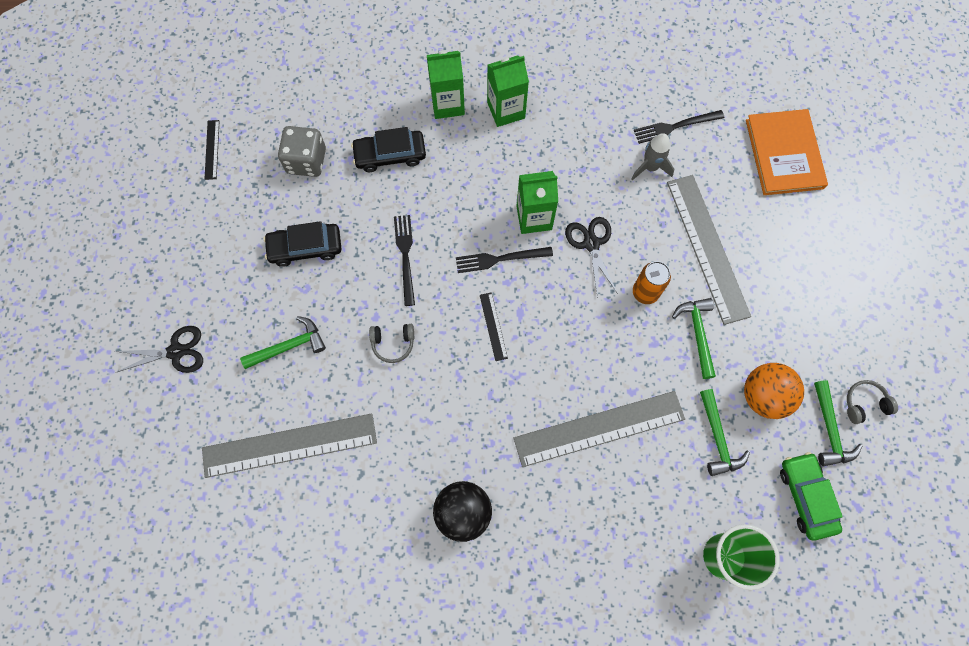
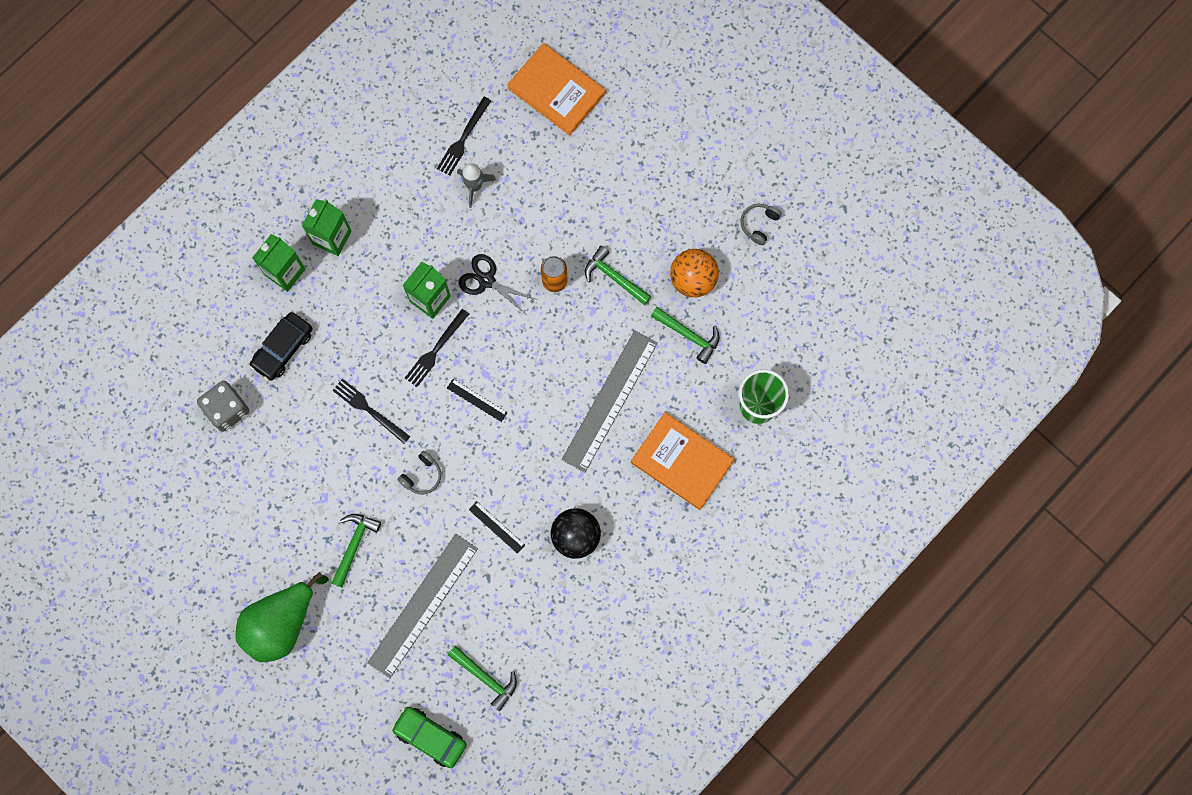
camera: 45 degrees left, 5 degrees up
(176, 352) = (281, 623): black scissors -> green pear
(212, 149) = (148, 467): black ruler -> black ruler (497, 527)
(305, 247) = (293, 470): black car -> none
(612, 539) = (682, 461): none -> orange book
(707, 248) = (566, 210): grey ruler -> none
(806, 497) = (774, 320): green car -> green car (430, 737)
(829, 429) = (752, 262): green hammer -> green hammer (485, 677)

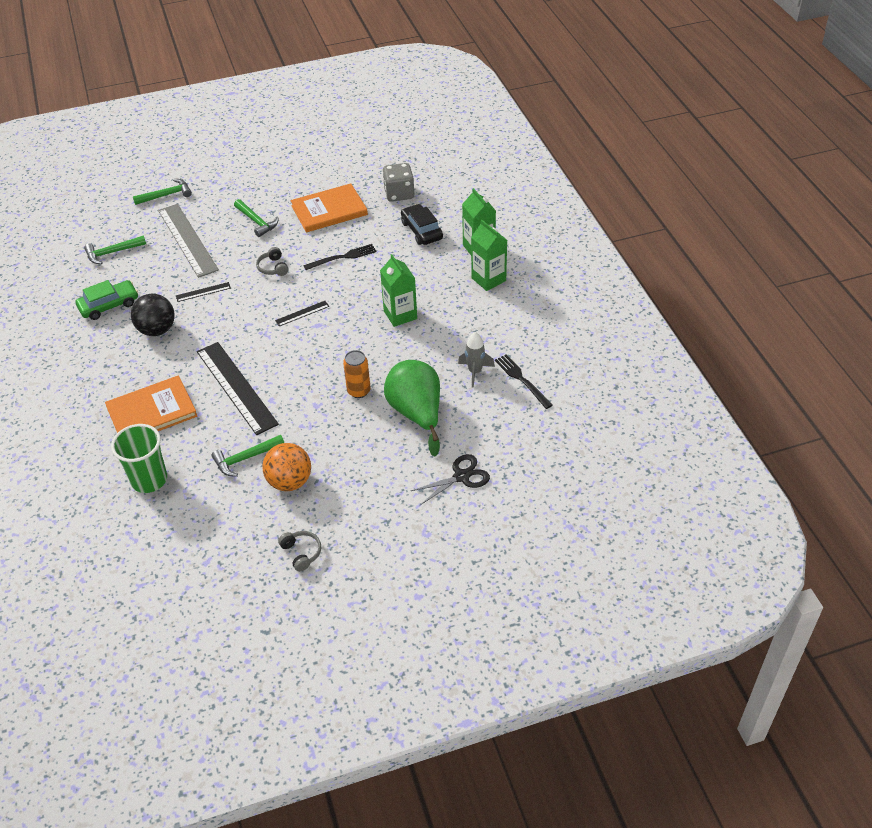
camera: 120 degrees right, 30 degrees down
(281, 623) = (239, 177): green pear -> green pear (417, 413)
(430, 737) = (104, 216): green car -> green car (109, 305)
(435, 350) = (358, 304): black fork -> none
(487, 280) = (390, 351): black scissors -> black scissors (461, 477)
(556, 90) = (528, 457): orange book -> orange book (329, 210)
(609, 401) = (236, 387): grey ruler -> black ruler
(614, 277) = (332, 430): green hammer -> green hammer (166, 195)

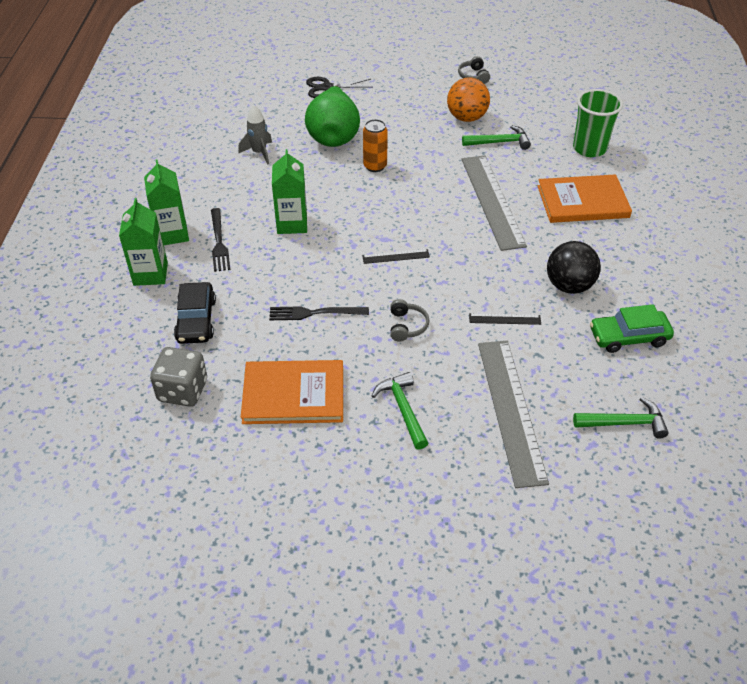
camera: 160 degrees left, 0 degrees up
(166, 195) = (531, 517): green hammer -> none
(236, 387) = (492, 201): black ruler -> grey ruler
(522, 380) = (224, 136): black fork -> black fork (219, 242)

